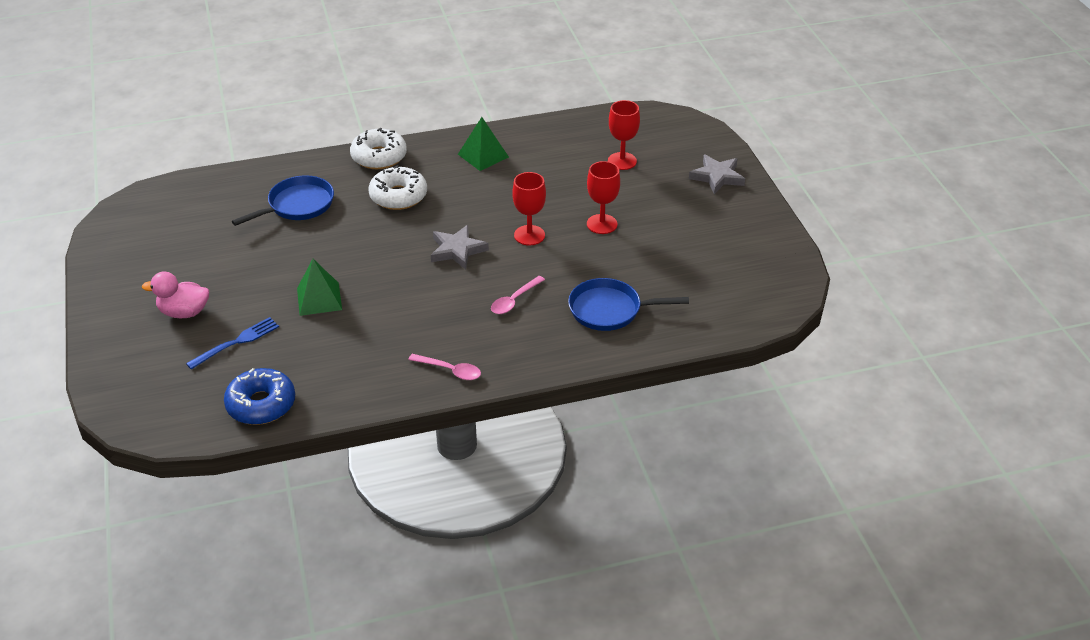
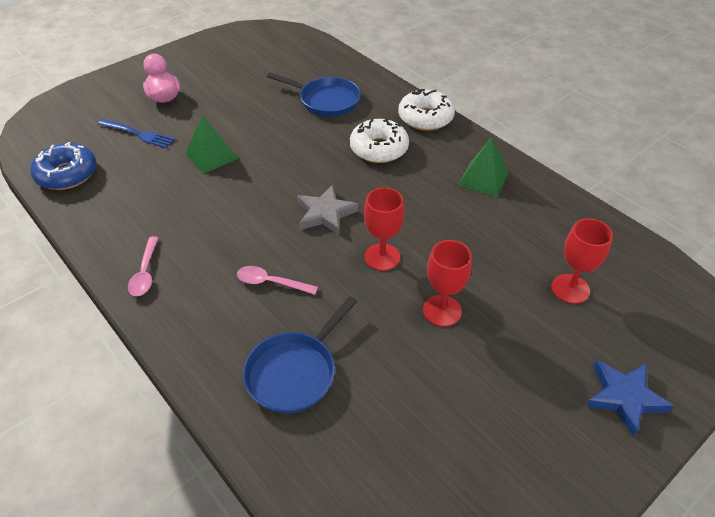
camera: 65 degrees right, 5 degrees up
(610, 310) = (295, 372): blue pan -> blue pan turned 120 degrees counterclockwise
(717, 177) = (624, 397): grey star -> blue star

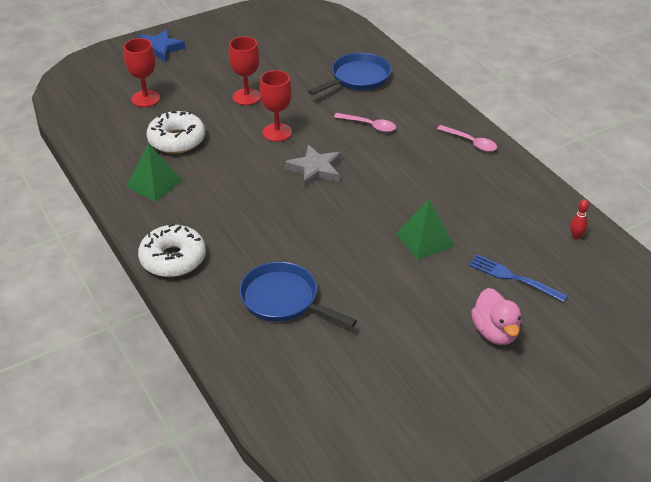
camera: 170 degrees left, 5 degrees down
(67, 174) = (576, 236): blue donut -> red bowling pin
(145, 273) = (470, 142): pink spoon -> pink spoon turned 120 degrees clockwise
(379, 149) = (242, 226): white donut -> white donut (177, 140)

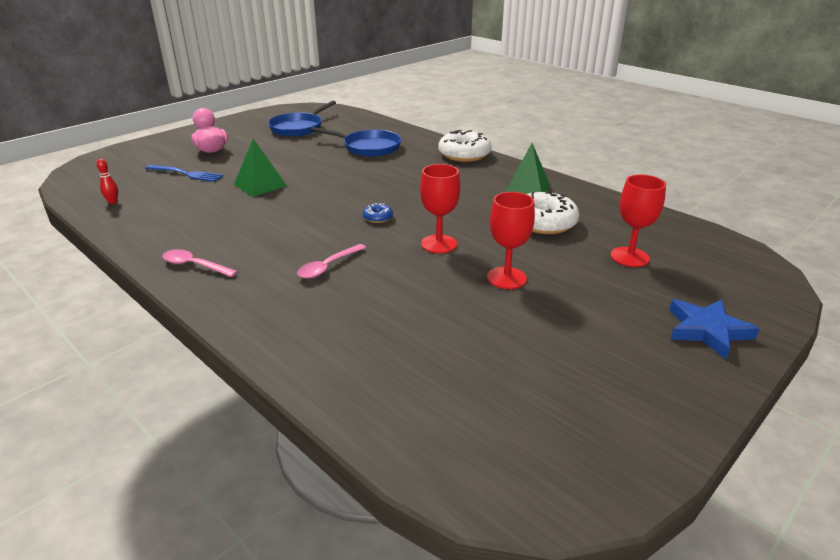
camera: 165 degrees right, 10 degrees down
(315, 169) = (378, 218): grey star -> blue donut
(357, 78) = (360, 330): blue pan -> blue pan (299, 128)
(369, 125) = (328, 266): pink spoon -> pink spoon turned 60 degrees counterclockwise

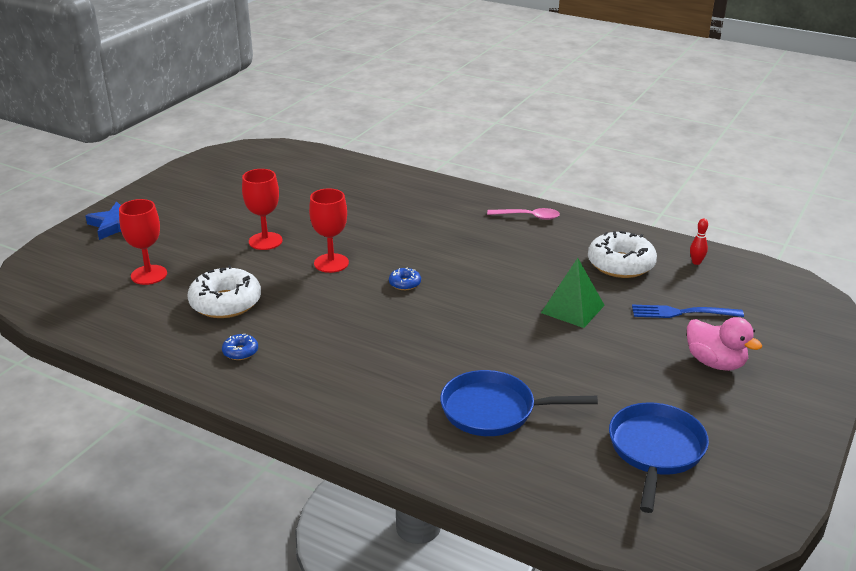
camera: 165 degrees right, 0 degrees up
(328, 266) = (419, 230): pink spoon -> none
(464, 154) = (336, 416): white donut -> white donut (620, 264)
(527, 189) = (240, 352): green pyramid -> blue donut

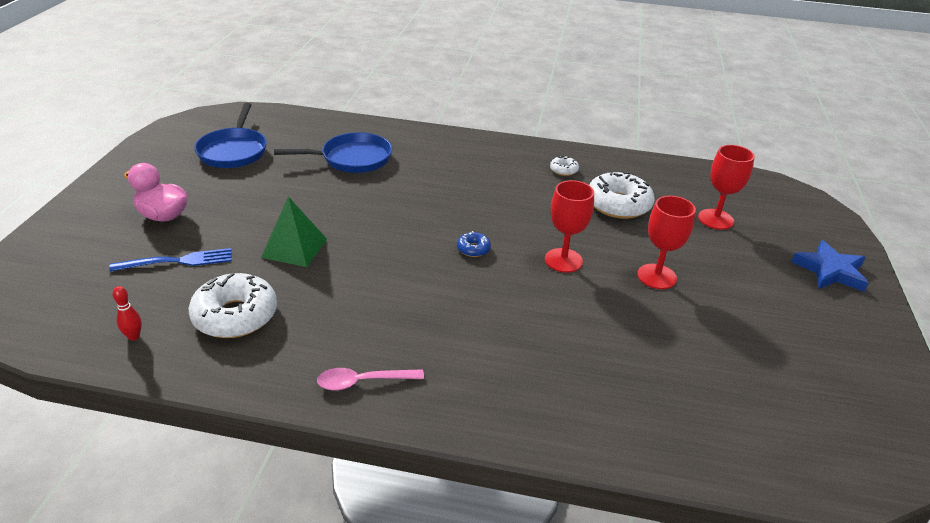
camera: 160 degrees right, 5 degrees up
(240, 352) = (563, 170): blue donut -> white donut

